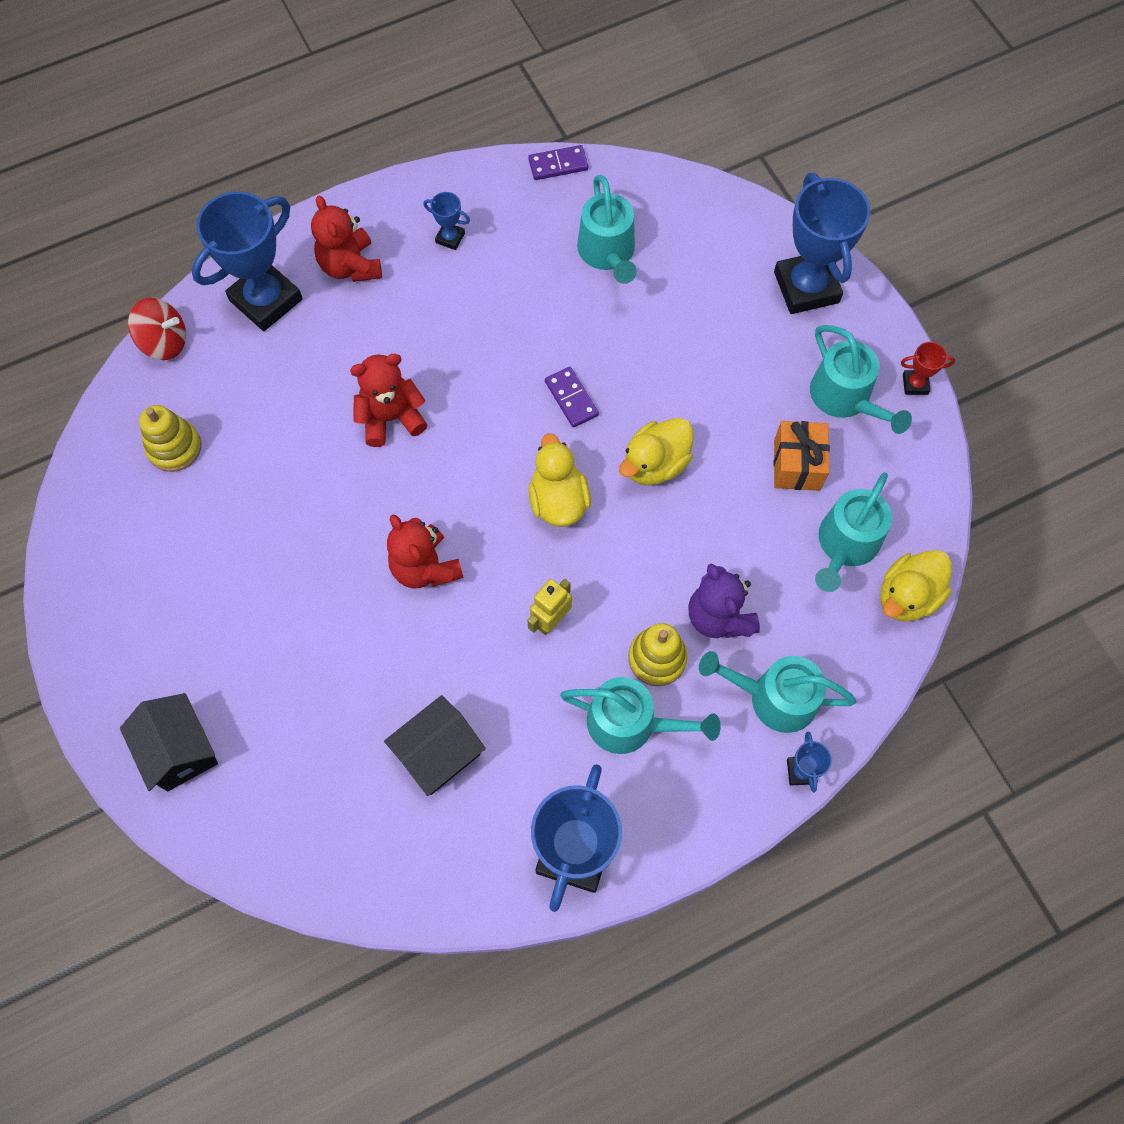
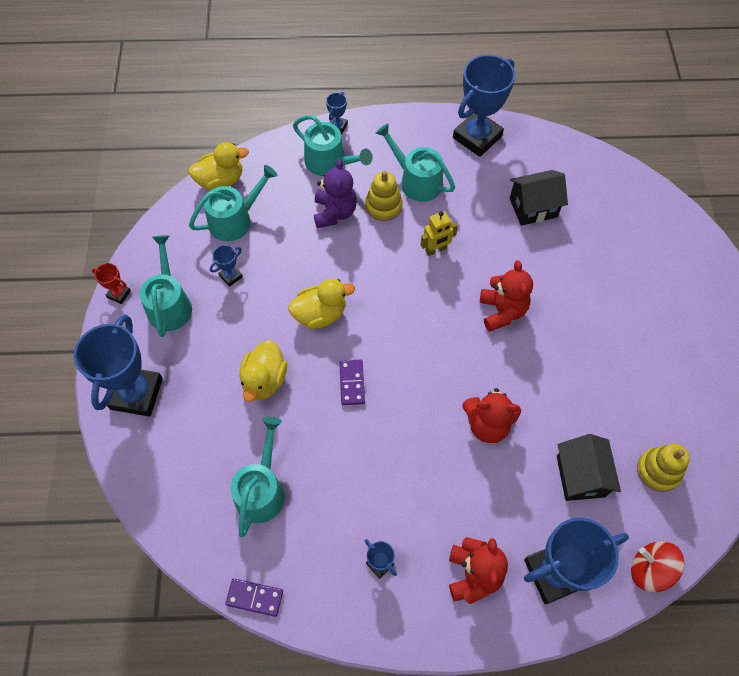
camera: 155 degrees left, 5 degrees down
(180, 750) = (690, 267): black house -> black house (580, 476)
(558, 500) = (396, 317): yellow duck -> yellow duck (264, 380)
(797, 465) = (231, 276): orange gift -> blue trophy

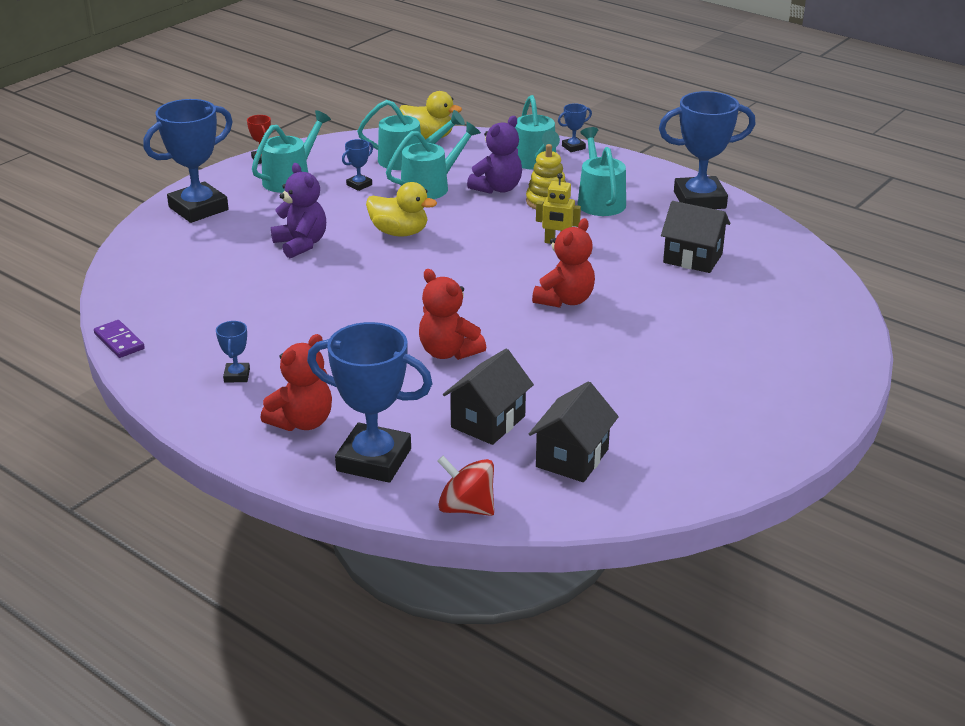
camera: 40 degrees right, 30 degrees down
(231, 276) = (359, 185): blue trophy -> blue trophy turned 45 degrees counterclockwise
(261, 490) = (210, 294): turquoise watering can -> turquoise watering can (430, 187)
(264, 380) = (301, 244): yellow duck -> purple teddy bear
(352, 383) = (367, 277): purple domino -> none
(650, 570) = (466, 508): red spinning top -> red spinning top turned 45 degrees counterclockwise
(658, 470) = (572, 458): yellow stacking toy -> black house

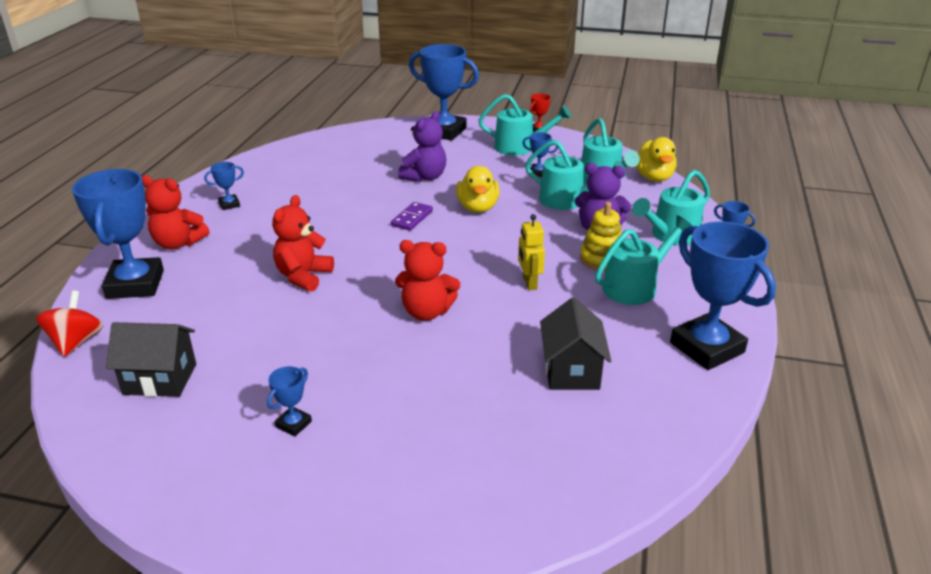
camera: 65 degrees right, 0 degrees up
(119, 341) = (253, 157): purple domino -> purple domino (412, 218)
(488, 421) = (204, 321): black house -> none
(684, 394) = (293, 424): none -> blue trophy

